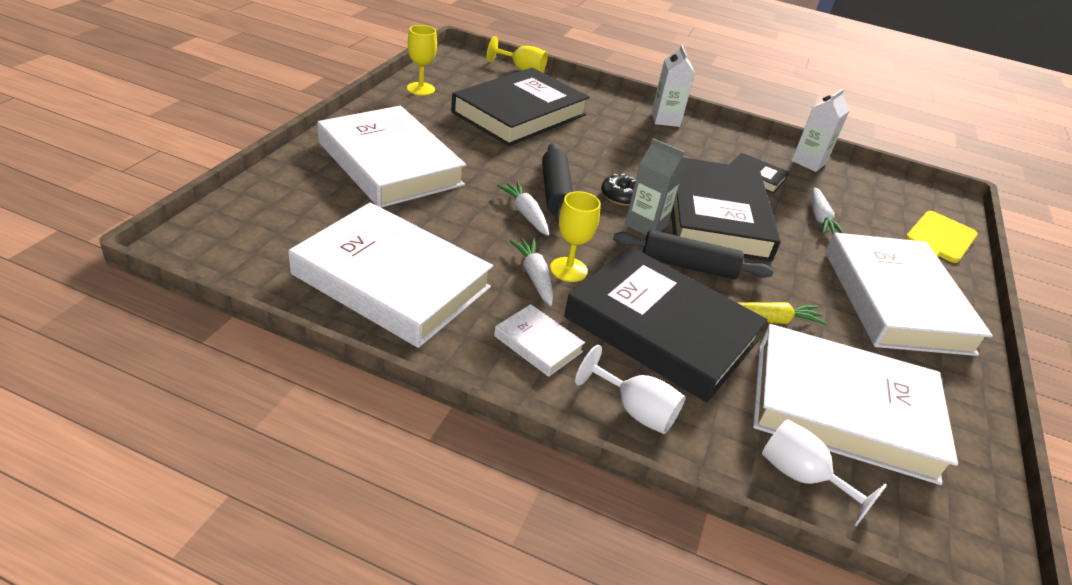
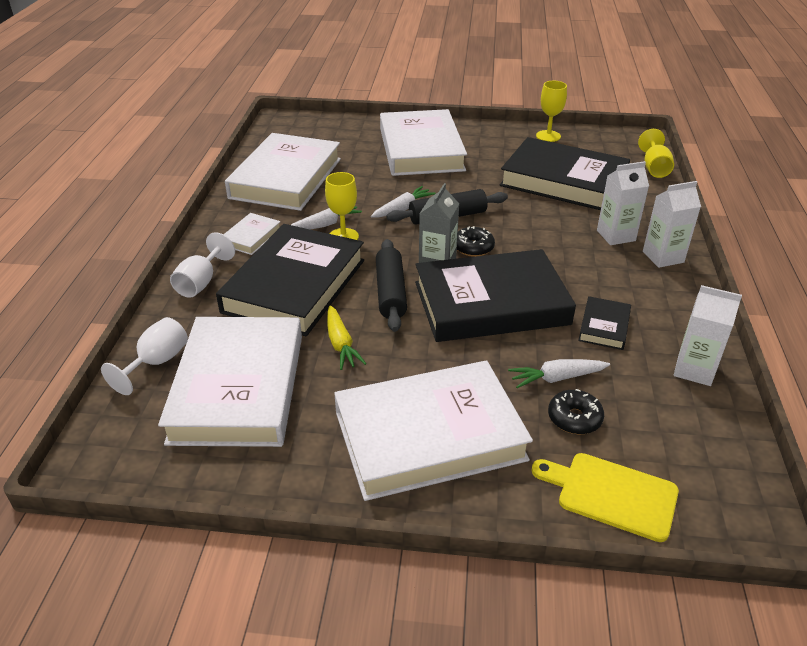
camera: 80 degrees right, 0 degrees up
(390, 163) = (421, 149): white book -> white book turned 45 degrees counterclockwise
(626, 125) = (616, 235): none -> white carton
(866, 227) = (574, 418): none -> black donut

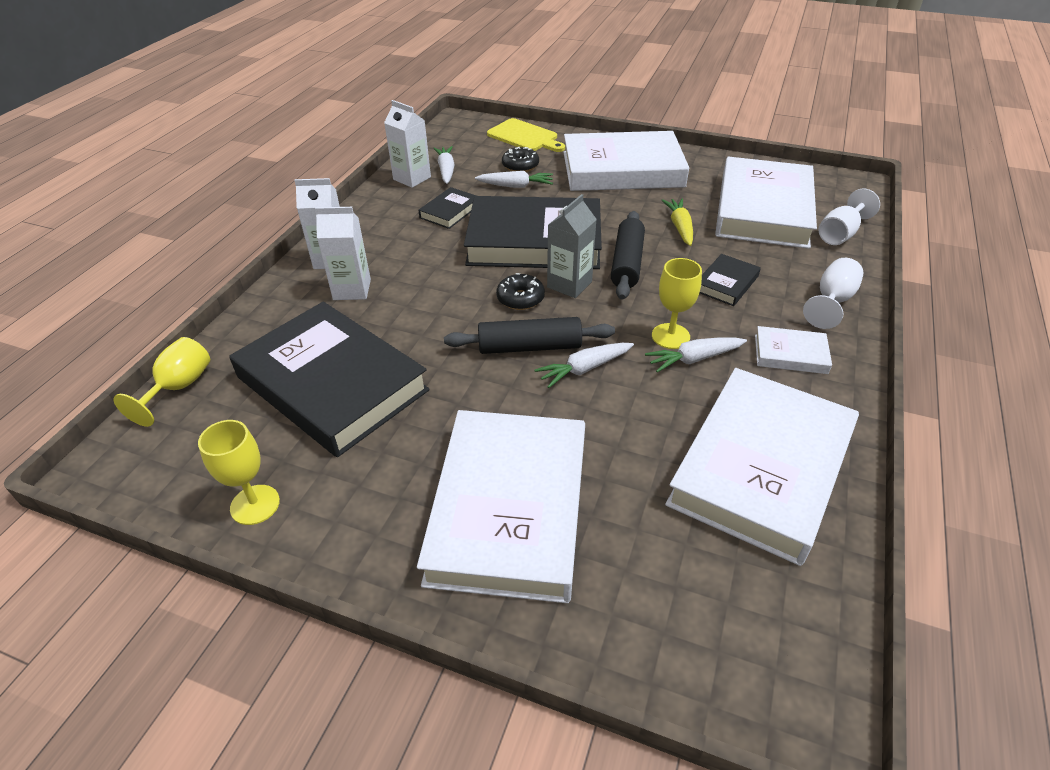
camera: 165 degrees left, 5 degrees up
(251, 237) = (790, 354): white book -> white book turned 60 degrees clockwise
(295, 286) = (726, 283): black book -> black book, size x0.43
(665, 392) = (446, 170): none -> white carrot

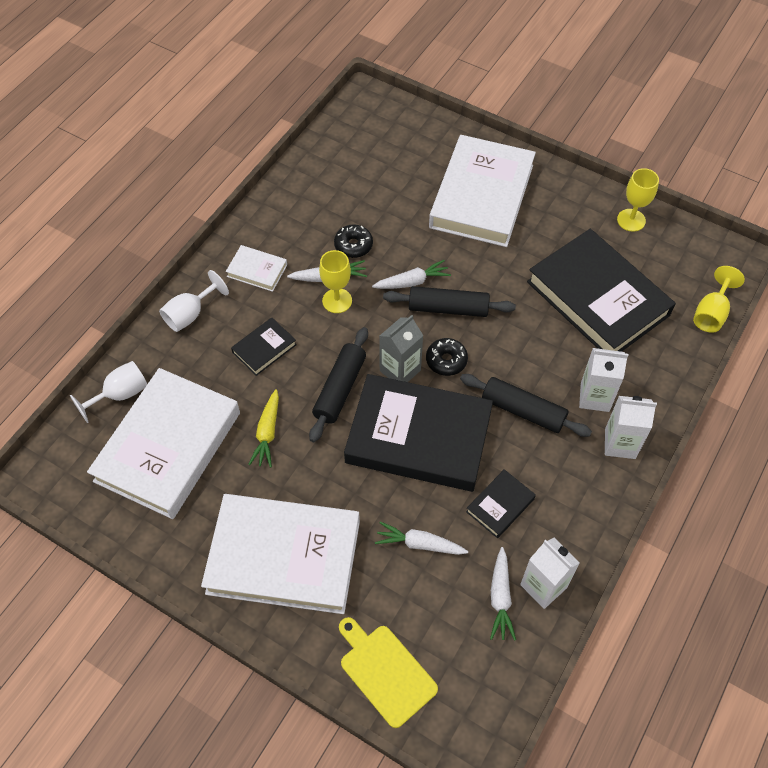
camera: 170 degrees left, 15 degrees up
(431, 270) = (523, 410): none -> black rolling pin
(520, 166) = (406, 590): black donut -> black donut (353, 245)
(761, 468) = (327, 196): white book -> none

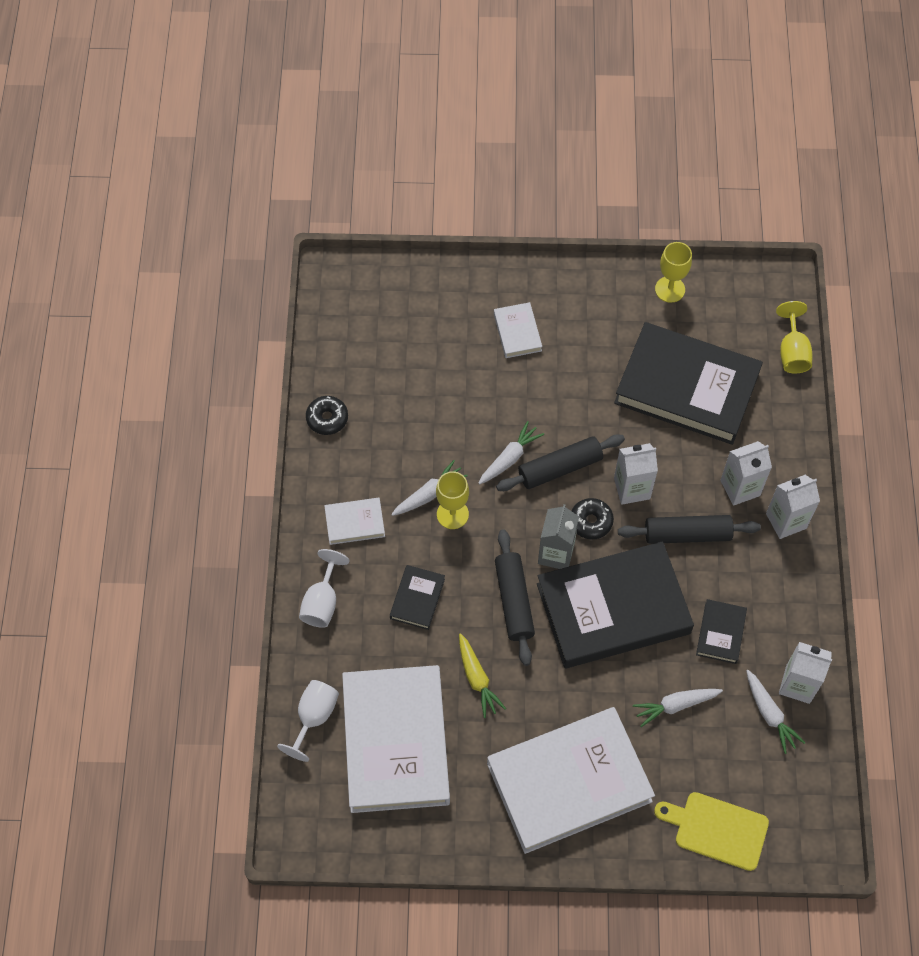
camera: 30 degrees left, 5 degrees up
(353, 245) = (429, 448): black donut -> black donut (327, 418)
(482, 196) = (517, 332): white book -> white book, size x0.43
(498, 352) = (632, 488): none -> white carton

